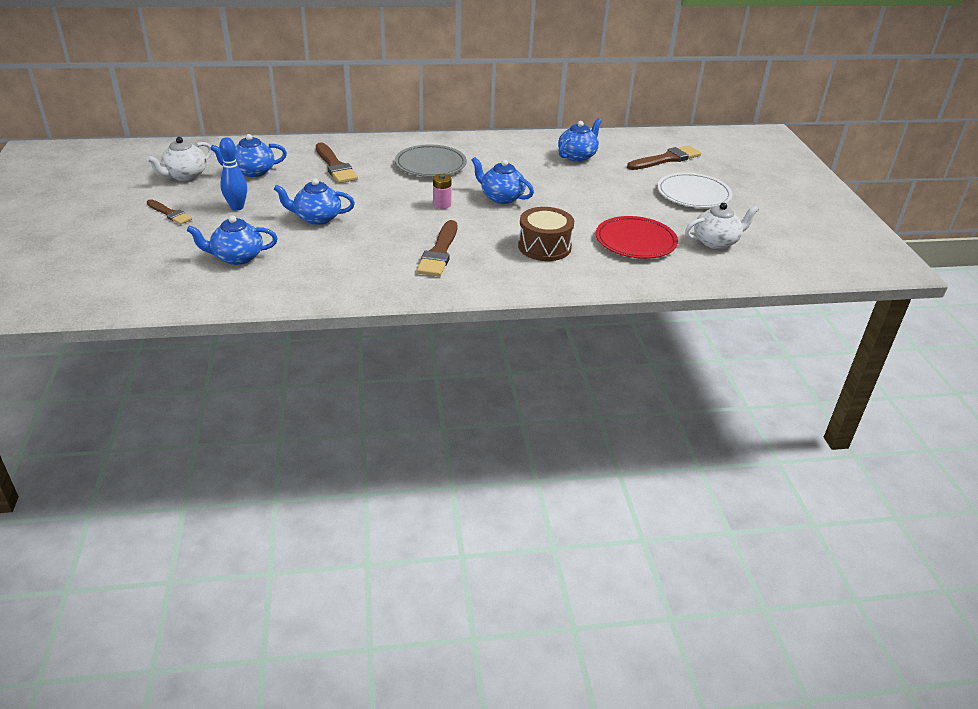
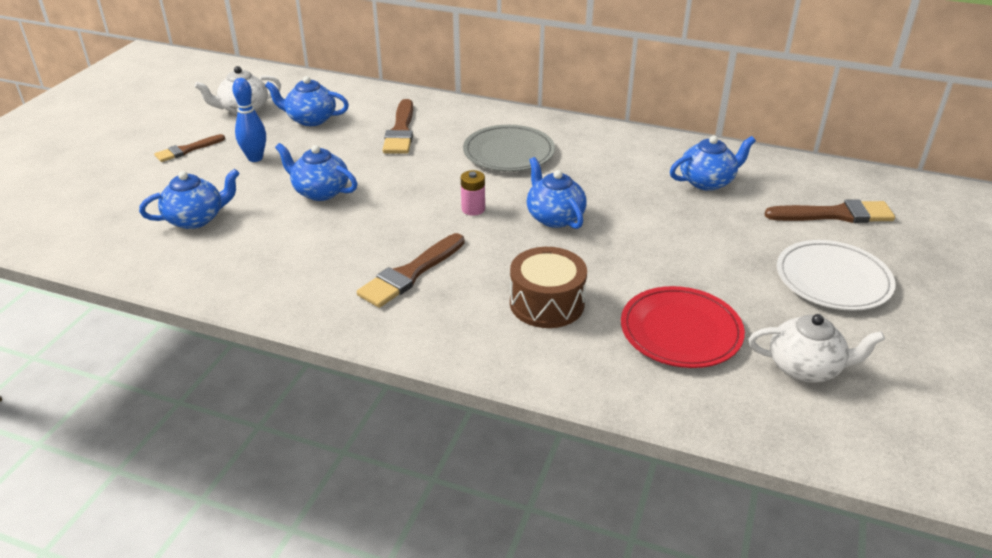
camera: 30 degrees right, 0 degrees up
(170, 213) = (187, 150): brown brush -> brown brush turned 75 degrees clockwise
(237, 257) = (196, 219): blue teapot -> blue teapot turned 135 degrees clockwise

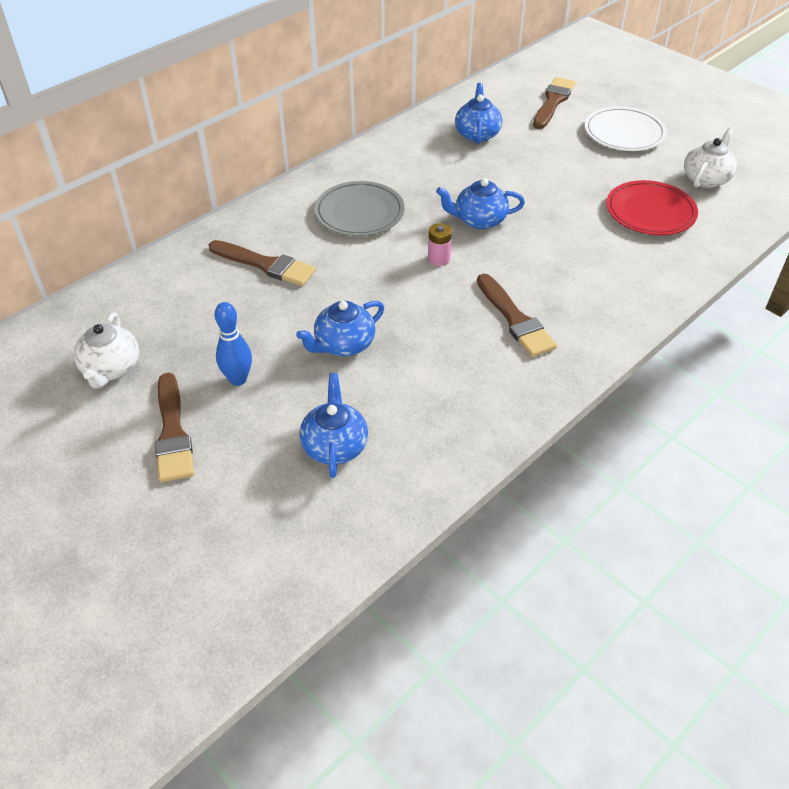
camera: 65 degrees left, 10 degrees up
(187, 150) = (172, 433): brown brush -> brown brush, size x1.59
(310, 119) = (185, 321): blue teapot -> none
(547, 303) = (591, 260): brown drum -> none

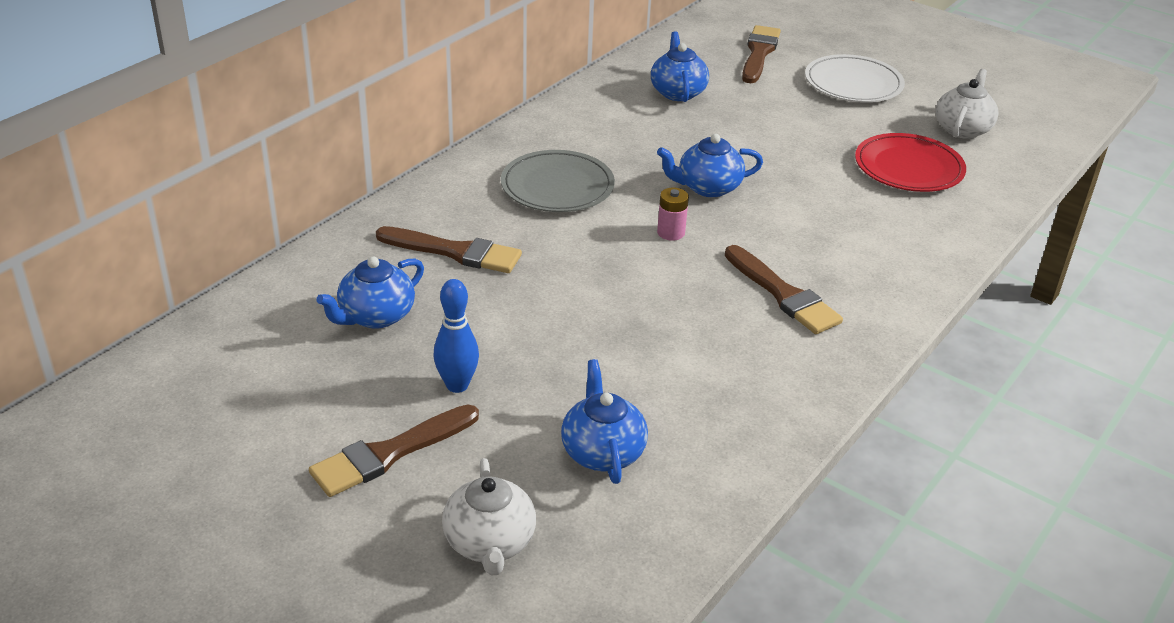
camera: 10 degrees left, 10 degrees down
(111, 369) = (286, 385): white teapot -> white teapot (490, 543)
(172, 433) = (389, 453): brown brush -> brown brush turned 75 degrees clockwise
(343, 345) = (580, 337): blue teapot -> blue teapot (375, 316)

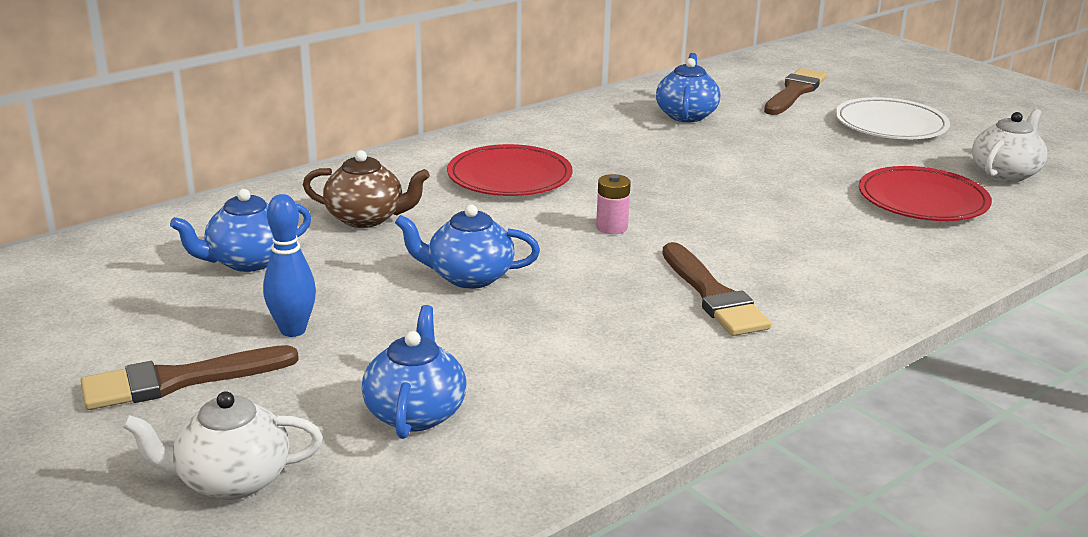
camera: 15 degrees right, 10 degrees down
(455, 252) = (366, 218): brown brush -> brown teapot
(490, 543) = (231, 480): white teapot -> white teapot turned 75 degrees clockwise
(557, 186) = (509, 177): grey plate -> red plate
(708, 187) = (675, 194): blue teapot -> blue teapot (468, 277)

